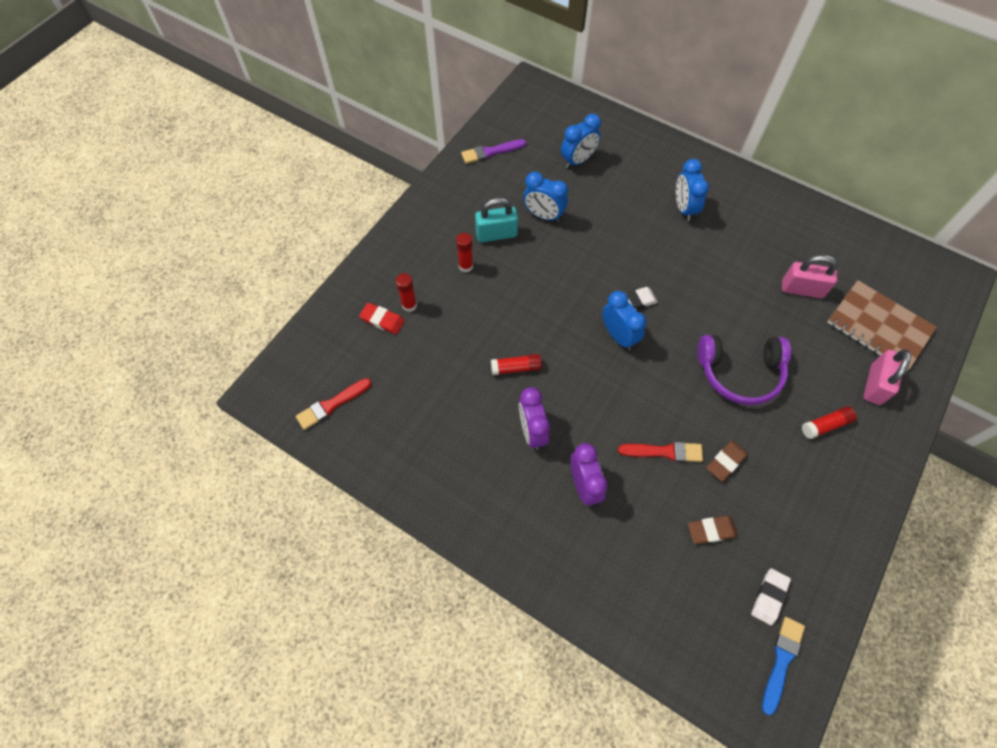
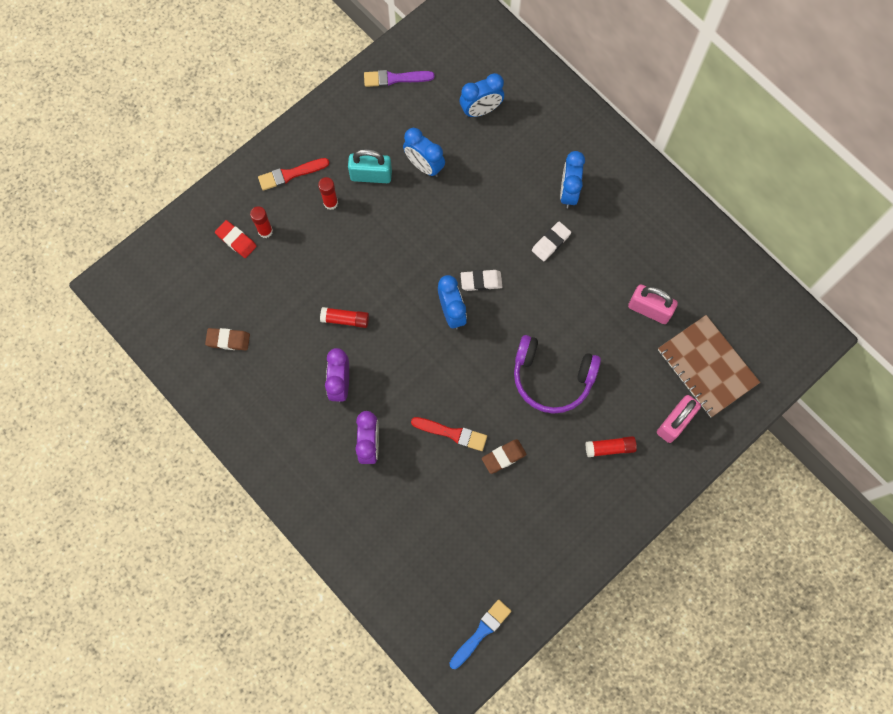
camera: 15 degrees right, 10 degrees up
(331, 405) = (169, 312): red brush -> red brush (290, 174)
(711, 530) = (466, 513): brown eraser -> brown eraser (228, 340)
(769, 597) = (492, 580): white eraser -> white eraser (551, 242)

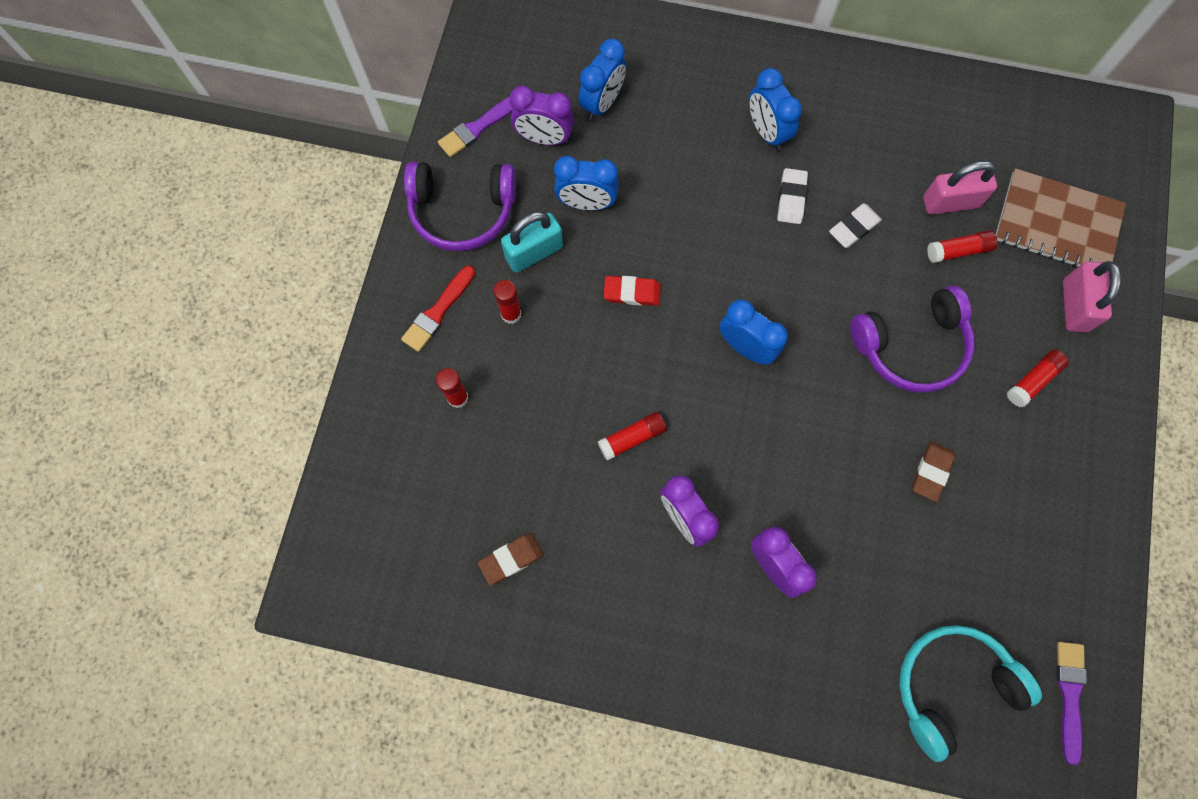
camera: 35 degrees left, 0 degrees up
(236, 240) = (430, 432): red eraser -> red eraser (632, 292)
(348, 124) = (462, 212): none -> purple headphones
(417, 579) = (951, 686): none -> turquoise headphones
(429, 110) = (544, 138): none -> purple clock
(452, 433) = (855, 485): red brush -> none
(481, 281) = (750, 291): white eraser -> white eraser (854, 228)
(481, 632) = (1069, 695): blue brush -> purple brush
(629, 342) = (958, 251): none -> red glue stick

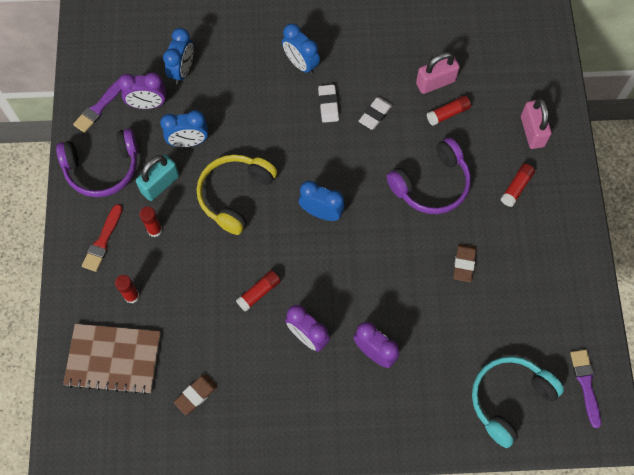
camera: 15 degrees left, 5 degrees down
(632, 292) = (235, 195): red eraser -> yellow headphones
(1057, 223) = (508, 80): brown notebook -> brown notebook (113, 359)

